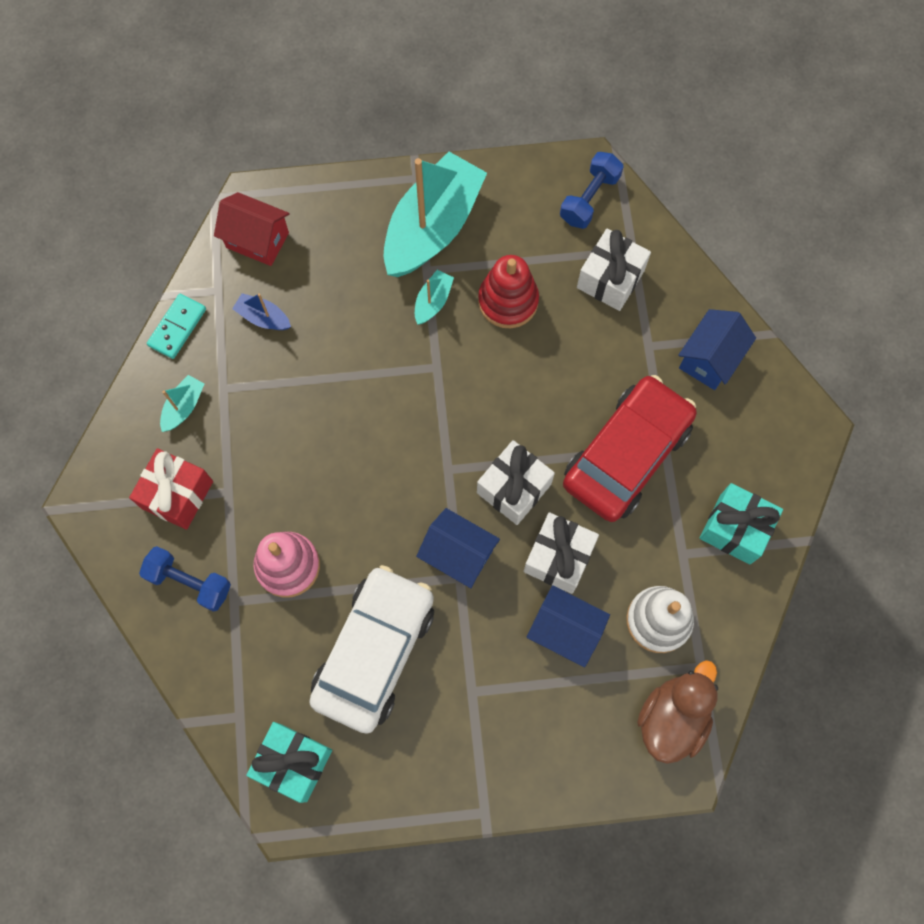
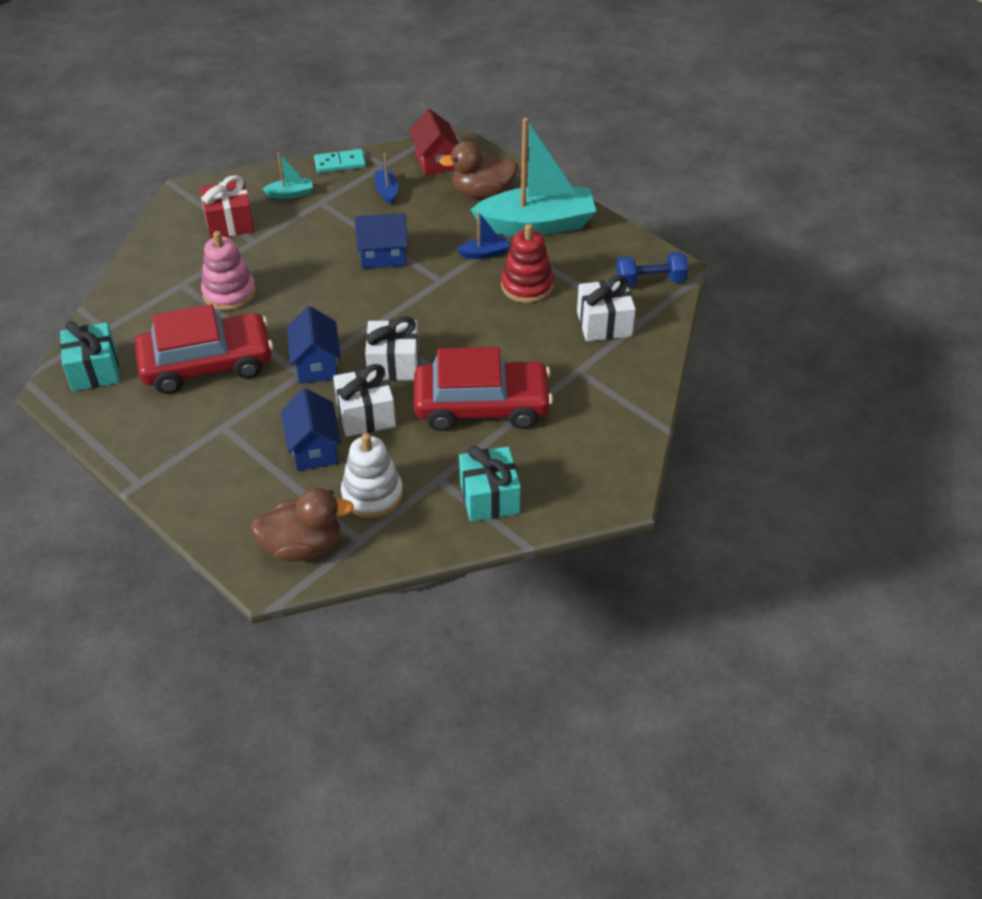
camera: 50 degrees right, 25 degrees down
(189, 582) = (176, 259): blue dumbbell -> none
(344, 237) = (482, 193): none -> brown duck
(374, 651) = (207, 364): white car -> red car
(433, 301) = (484, 253): turquoise boat -> blue boat
(709, 359) = (606, 407): blue house -> blue house (383, 256)

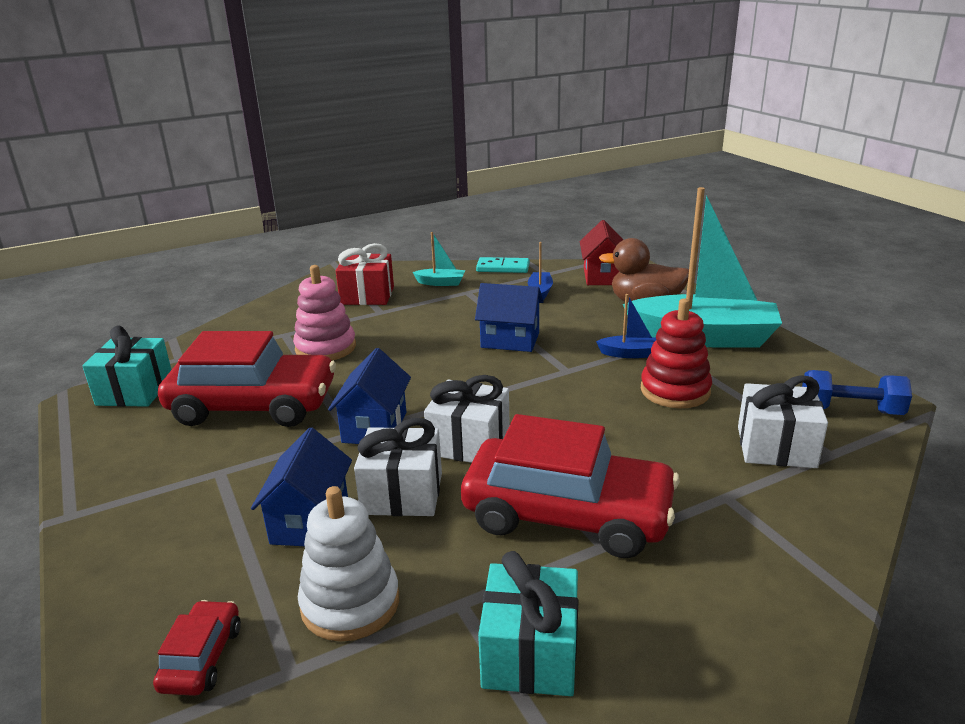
camera: 20 degrees right, 20 degrees down
(303, 546) = (202, 658): brown duck -> red car

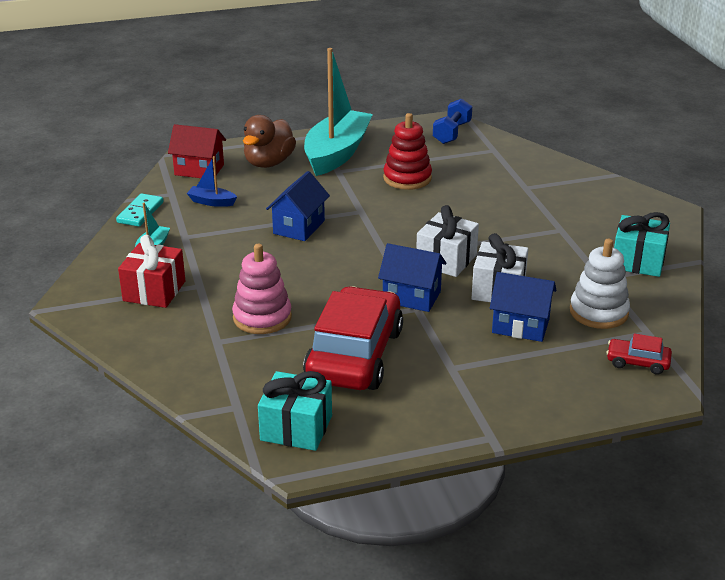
camera: 80 degrees left, 5 degrees up
(567, 514) = (532, 236): red car -> none
(630, 354) = (348, 183): blue boat -> none
(776, 447) = (482, 163): white gift -> none

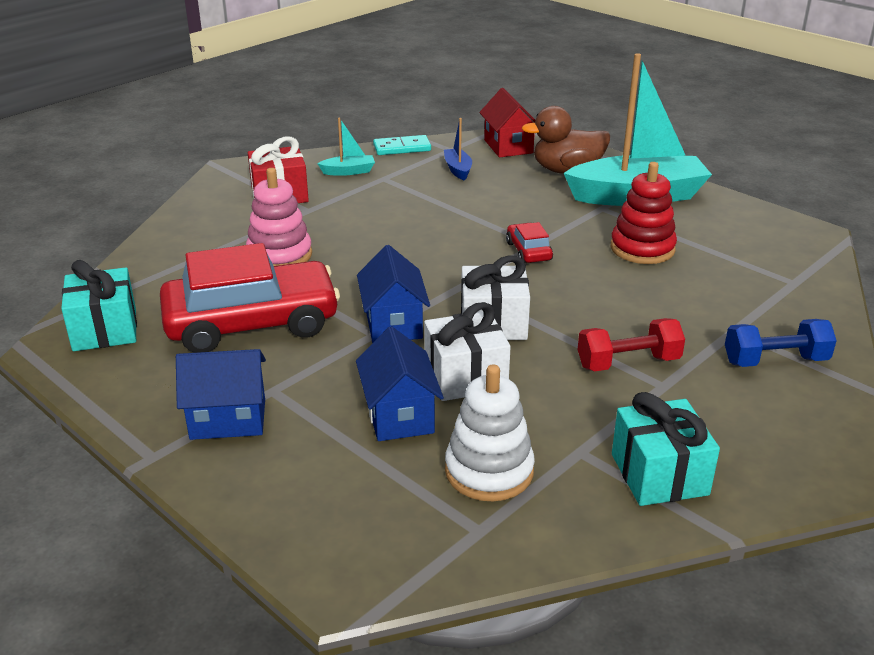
camera: 60 degrees right, 0 degrees up
(299, 227) = (462, 222): blue house -> blue house (228, 419)
(452, 133) = (790, 244): blue dumbbell -> blue dumbbell (775, 361)
(530, 231) = (628, 362): none -> red dumbbell
(637, 362) = (394, 539): red car -> red car (528, 251)

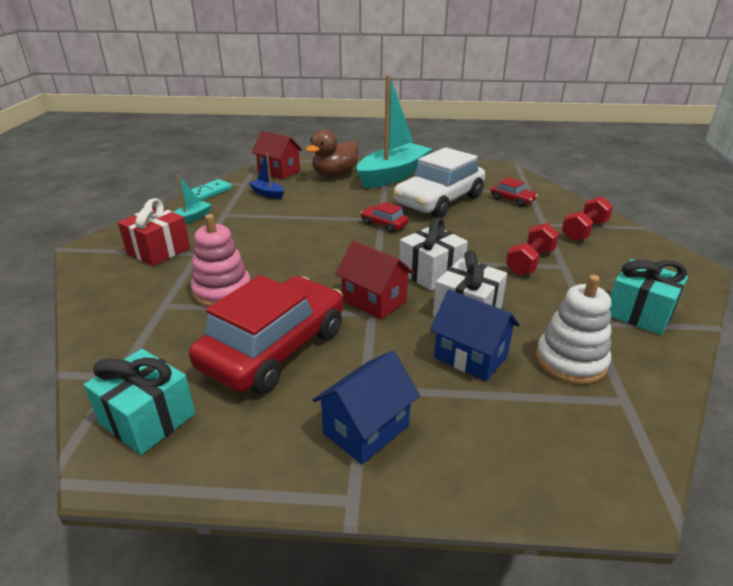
camera: 40 degrees left, 0 degrees up
(393, 324) = (374, 301): blue house -> red house
(642, 248) = (439, 201): red stacking toy -> white car
(746, 284) = (512, 200): none -> red car
(775, 361) = (584, 231): blue dumbbell -> red dumbbell

